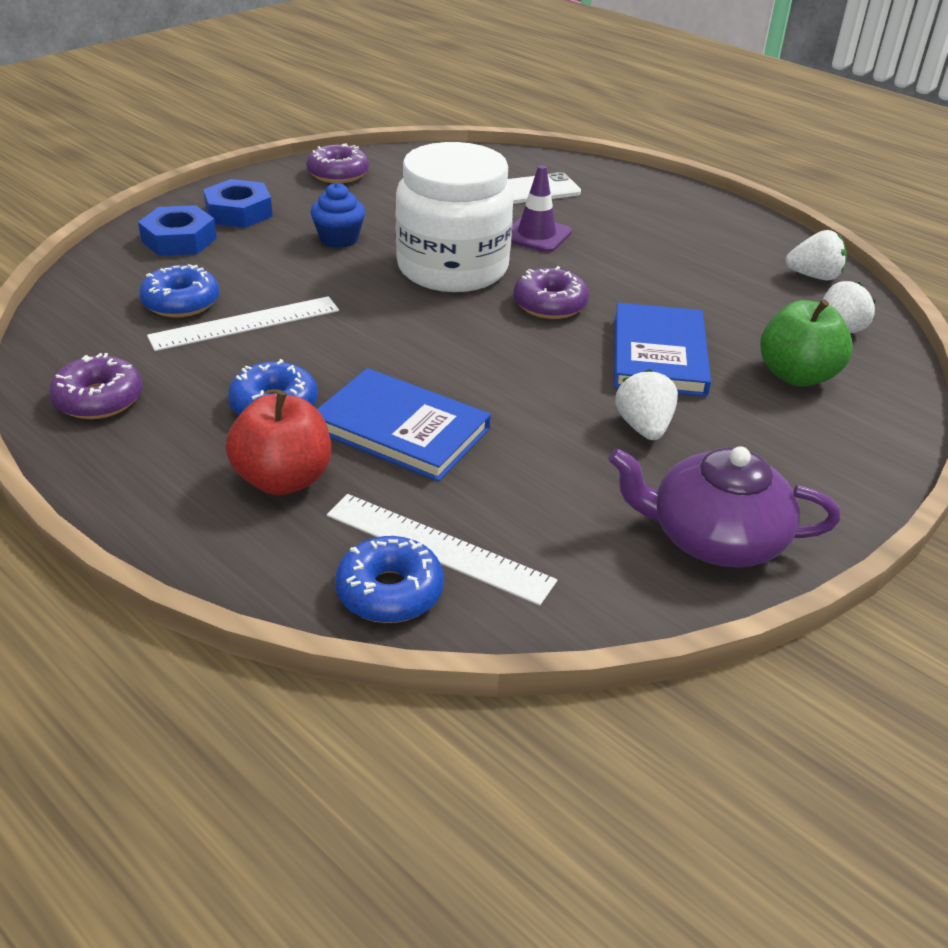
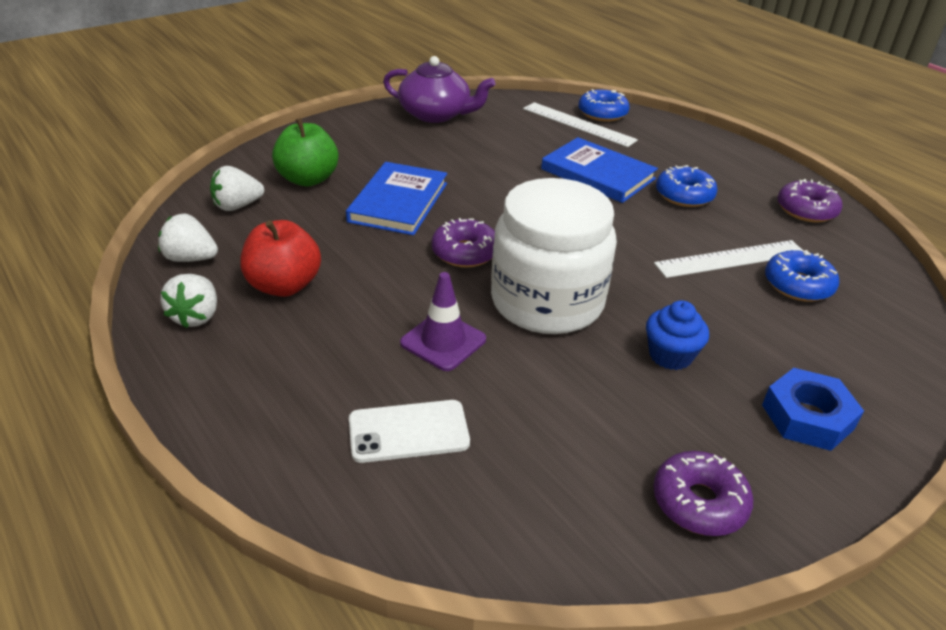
camera: 170 degrees left, 0 degrees up
(179, 240) = (851, 371): blue nut -> none
(283, 479) = (665, 157): red apple -> red apple (284, 285)
(643, 427) = (441, 161): white strawberry -> white strawberry (196, 316)

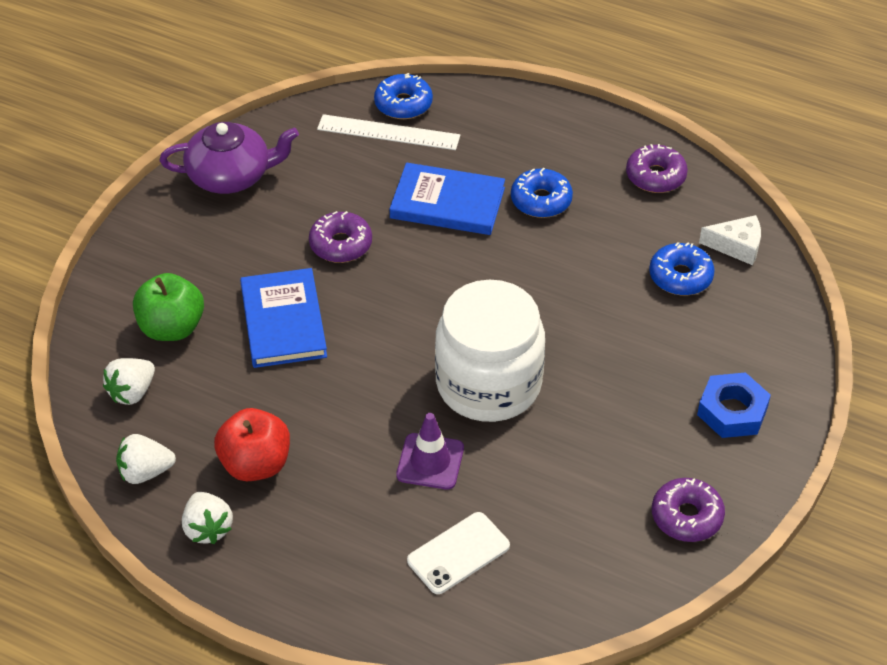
camera: 25 degrees left, 10 degrees up
(465, 252) = (386, 358): purple donut -> purple donut (341, 244)
(670, 355) = (612, 397): blue cupcake -> none
(730, 259) = (615, 268): white ruler -> none
(872, 281) = (736, 246): none -> white cheese

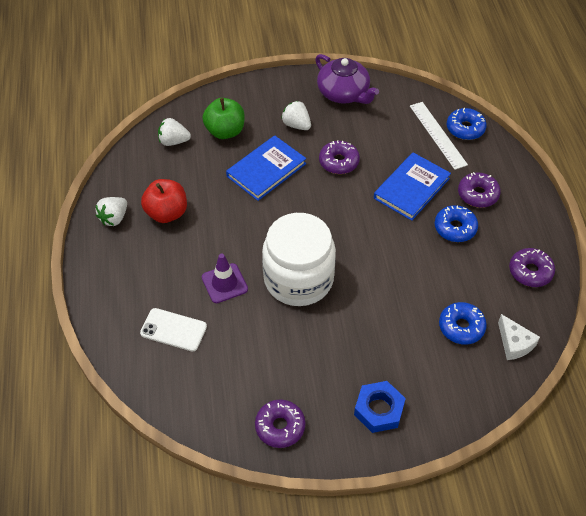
camera: 55 degrees right, 5 degrees up
(145, 472) = (130, 175): white strawberry -> white strawberry (296, 125)
(447, 203) = (411, 188): blue book -> blue book turned 60 degrees clockwise
(511, 153) = (478, 194): none -> purple donut

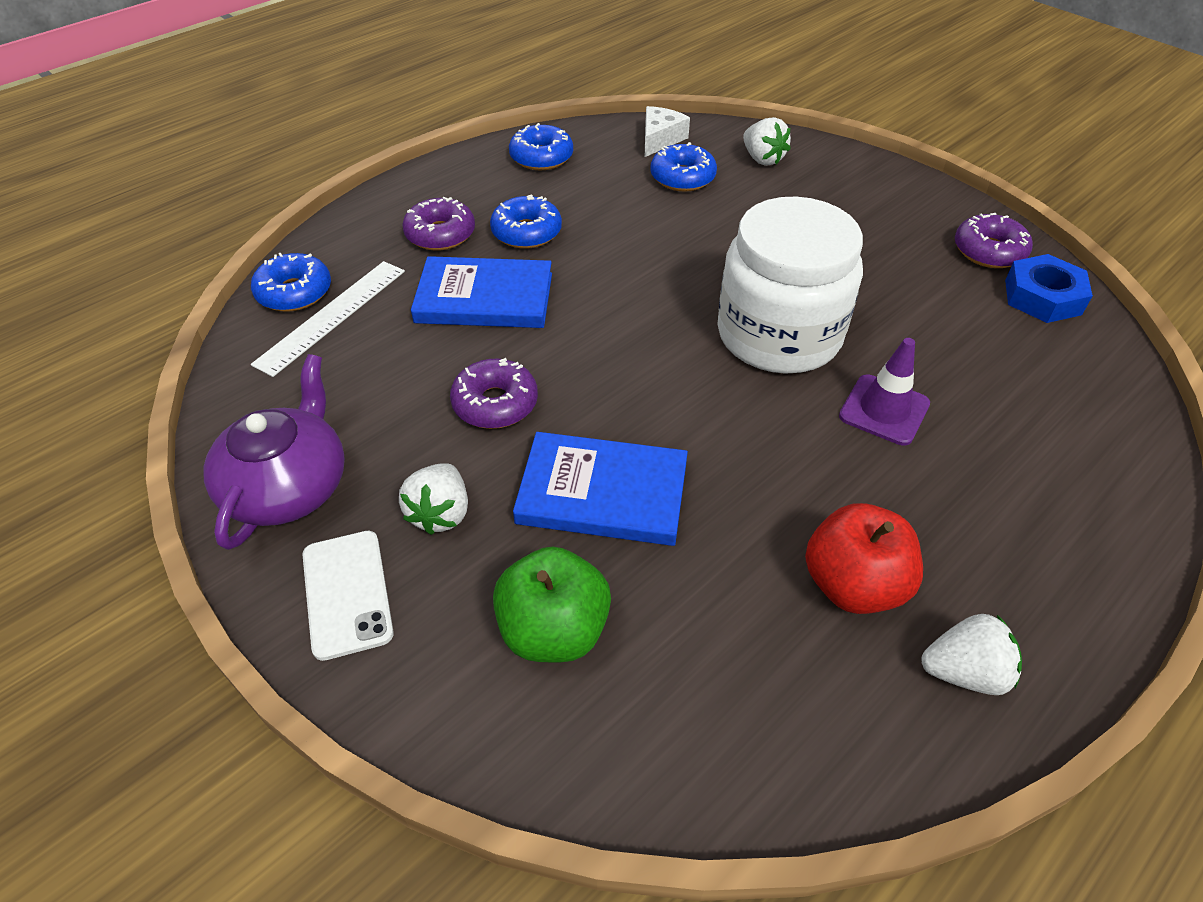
camera: 125 degrees left, 5 degrees down
(173, 141) = (667, 717): white strawberry -> white strawberry (762, 159)
(173, 330) = (1025, 420): white phone -> white phone (347, 593)
(379, 409) = (863, 193): blue nut -> blue nut (1042, 297)
(530, 272) = (541, 157): purple donut -> blue donut

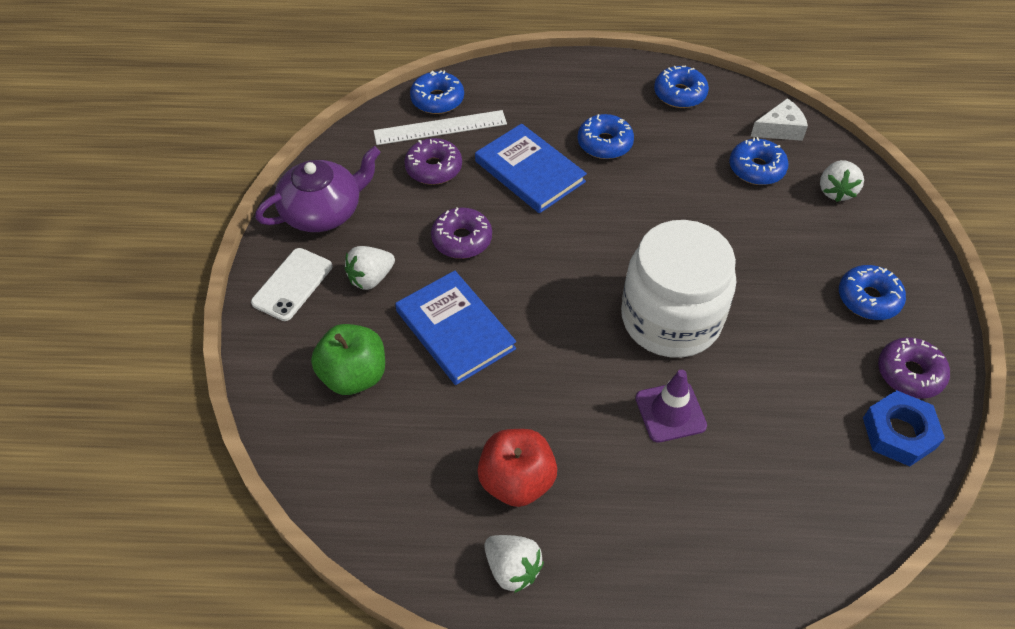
camera: 45 degrees right, 5 degrees up
(440, 234) = (553, 112): purple donut -> purple donut (434, 168)
(890, 219) = (868, 299): none -> blue donut

